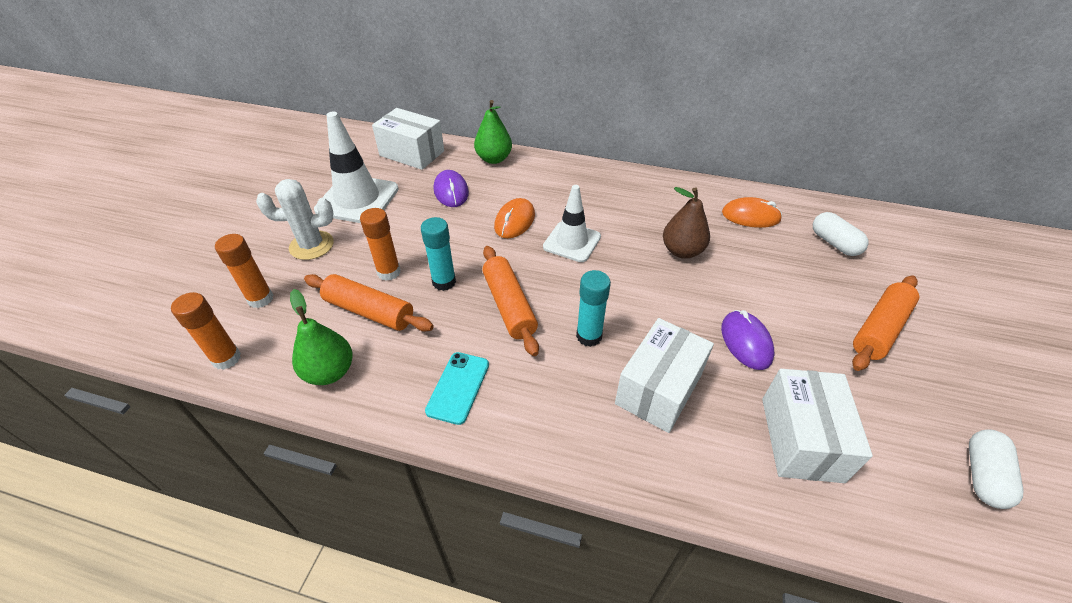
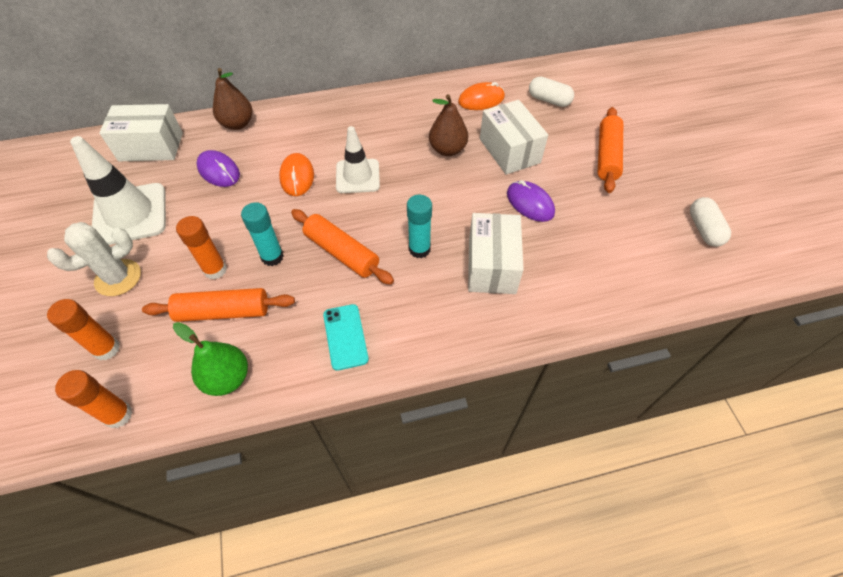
camera: 30 degrees left, 10 degrees up
(494, 159) = (237, 124): green pear -> brown pear
(801, 438) = (597, 256): white box -> white box (509, 151)

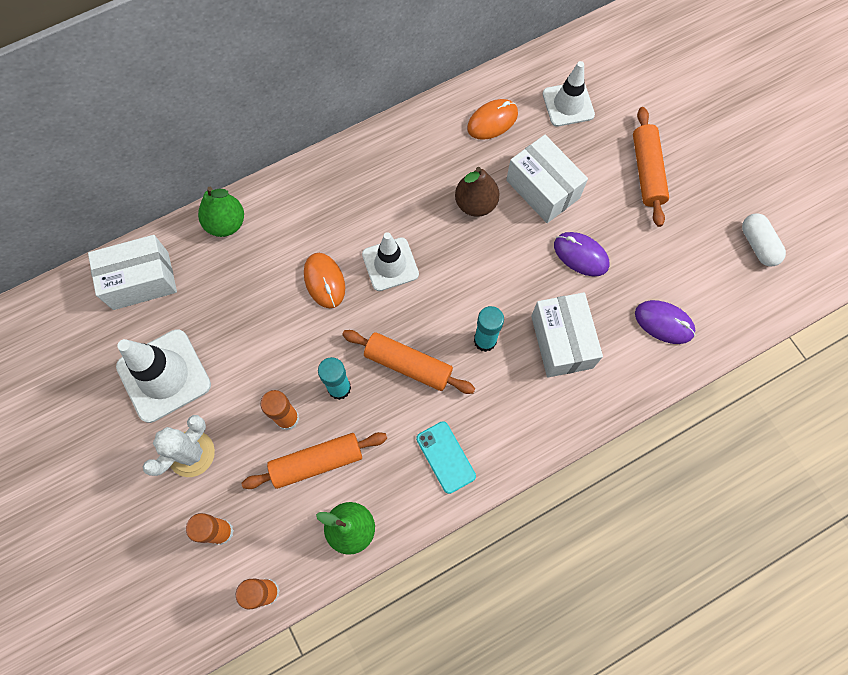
camera: 15 degrees left, 15 degrees up
(219, 171) = (234, 295): purple mouse -> purple mouse (664, 323)
(237, 124) = (226, 223): brown pear -> green pear
(549, 100) = (568, 104): white capsule -> white traffic cone

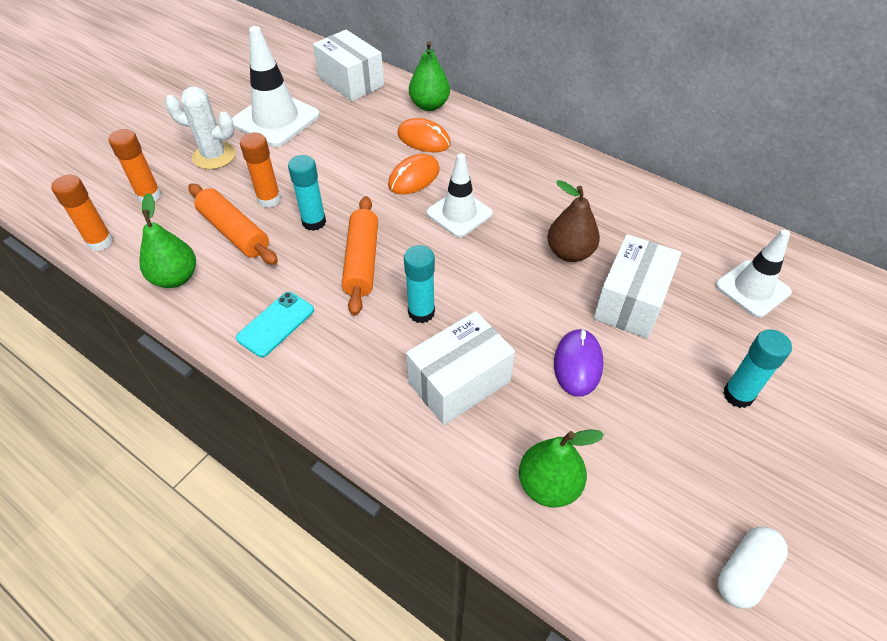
camera: 65 degrees right, 20 degrees down
(492, 121) = (673, 234): orange mouse -> orange mouse (424, 139)
(647, 171) = (738, 395): orange rolling pin -> turquoise glue stick
(664, 323) = (548, 485): purple mouse -> green pear

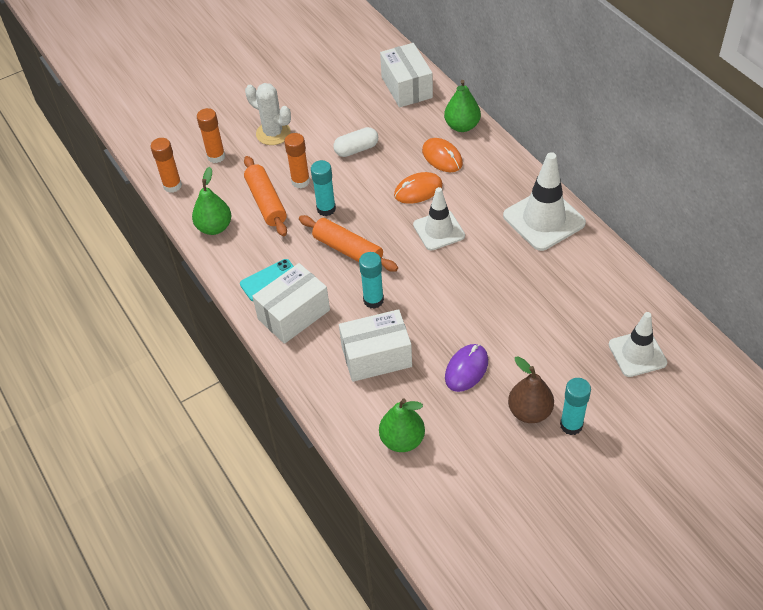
camera: 25 degrees right, 0 degrees up
(276, 119) = (332, 111): white traffic cone -> white traffic cone (544, 219)
(362, 261) = (348, 250): orange rolling pin -> orange rolling pin turned 75 degrees counterclockwise
(570, 253) = (508, 285): brown pear -> brown pear (529, 412)
(631, 301) = (533, 336): white box -> white box (294, 314)
(745, 572) = (500, 530): white capsule -> white capsule (356, 149)

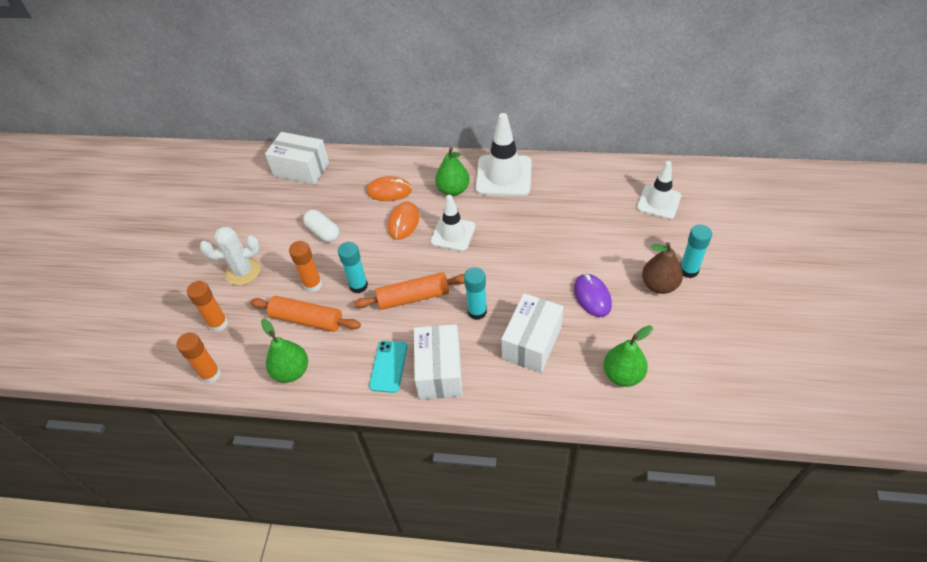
camera: 50 degrees left, 0 degrees up
(356, 149) = (323, 232): white capsule -> white capsule turned 60 degrees counterclockwise
(462, 126) = (374, 164): green pear -> green pear (453, 190)

